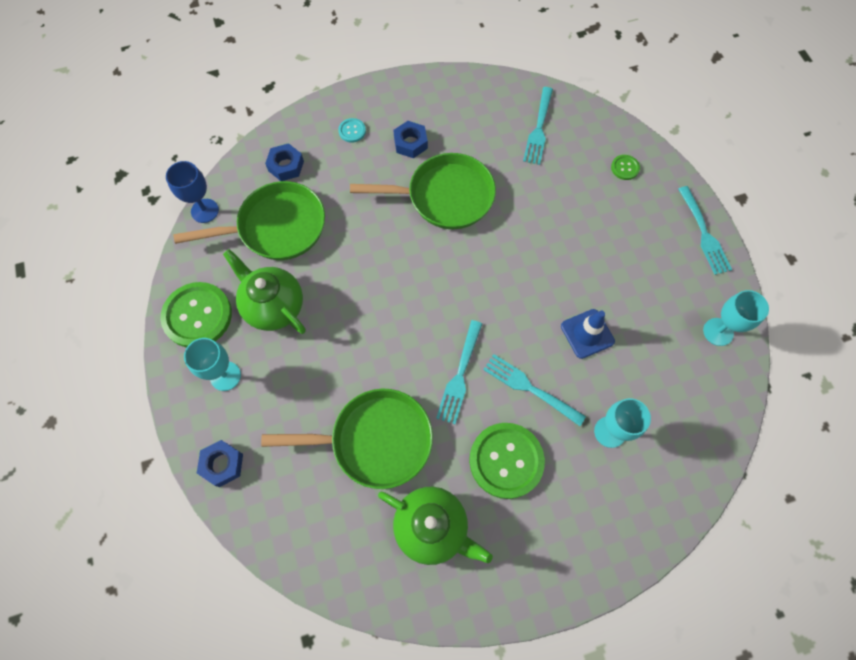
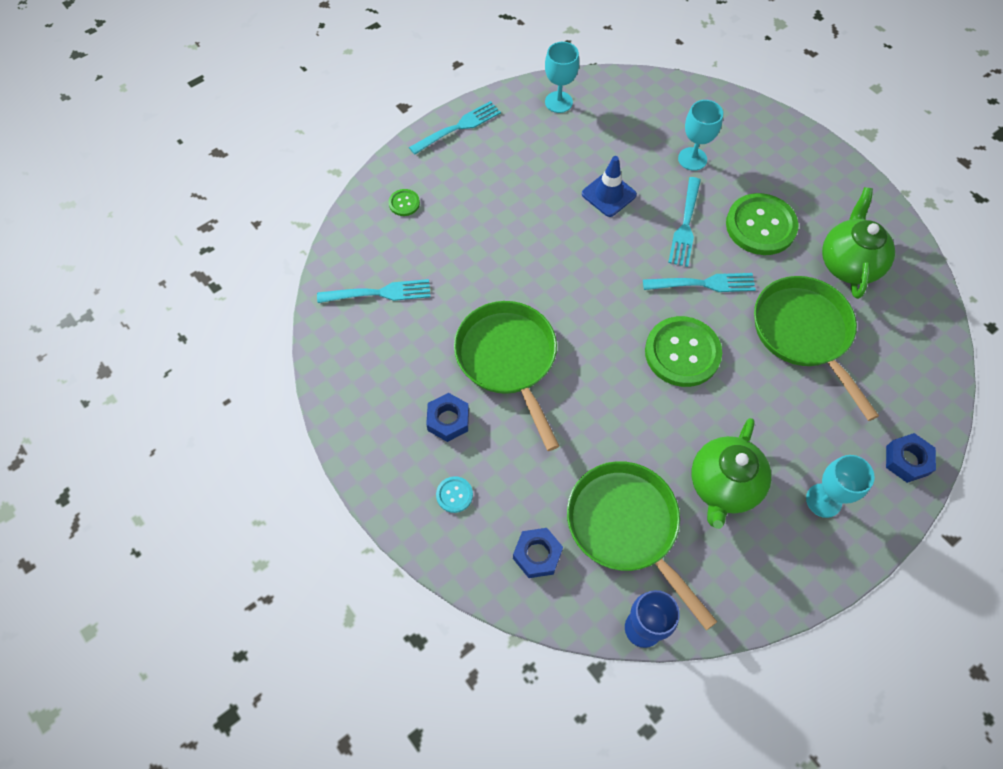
camera: 110 degrees left, 5 degrees down
(197, 316) = (776, 565): green button -> green button (682, 353)

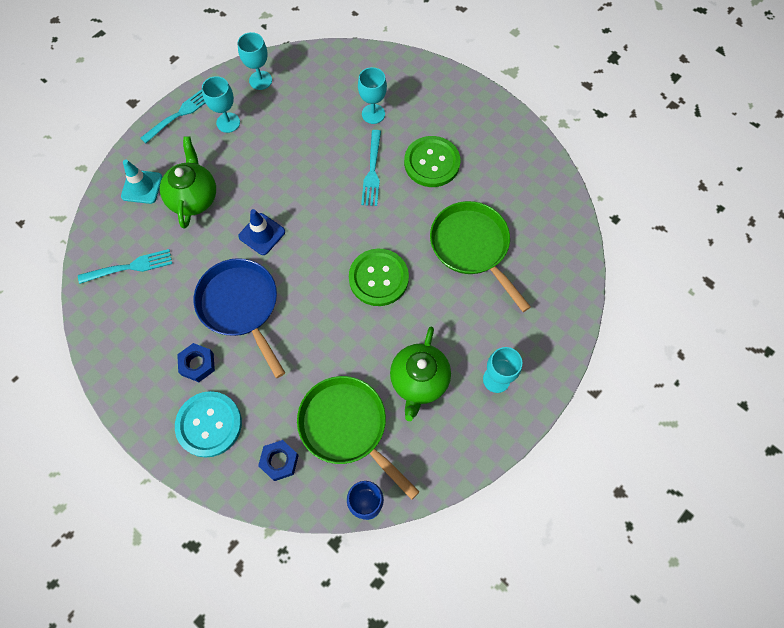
camera: 10 degrees left, 5 degrees up
(404, 203) = (142, 187): green button -> turquoise traffic cone
(454, 495) = (209, 424): turquoise button -> turquoise button, size x2.22
(508, 359) = (241, 306): green pan -> blue pan
(515, 145) = (228, 122): none -> turquoise goblet
(608, 194) = (308, 154): blue traffic cone -> blue traffic cone (262, 234)
(702, 284) = (390, 218): turquoise fork -> none
(848, 264) = (502, 184): green teapot -> green teapot (194, 198)
(907, 460) = (557, 337): blue nut -> none

